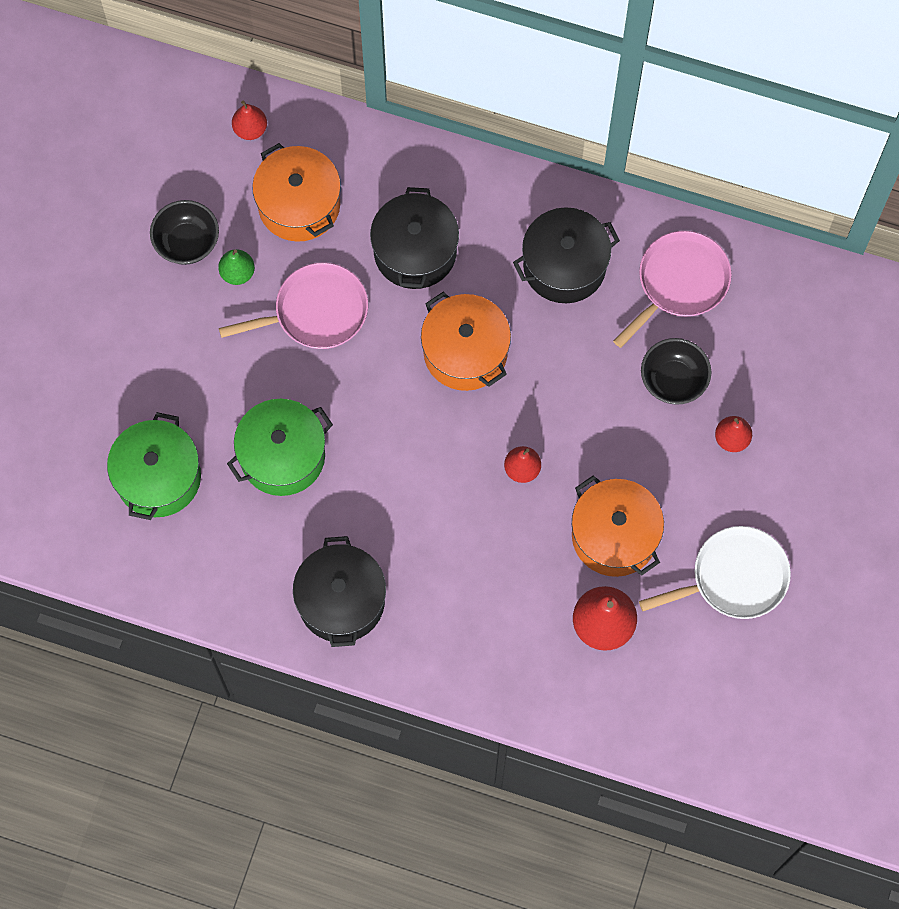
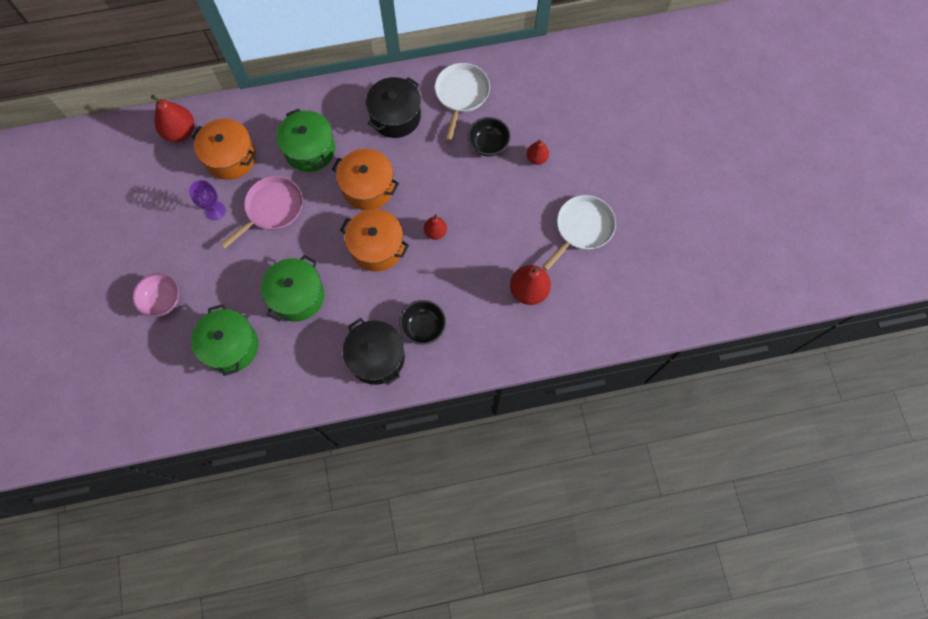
camera: 30 degrees left, 0 degrees up
(102, 364) = (163, 300): none -> pink bowl
(187, 243) = (177, 209): black bowl -> black bowl (423, 327)
(237, 273) = (215, 211): green pear -> purple goblet
(250, 129) = (180, 132): red pear -> red pear, size x1.69
(415, 251) = (309, 149): black pot -> green pot
(614, 536) = (506, 240): orange pot -> orange pot (377, 247)
(679, 283) = (461, 94): pink pan -> white pan

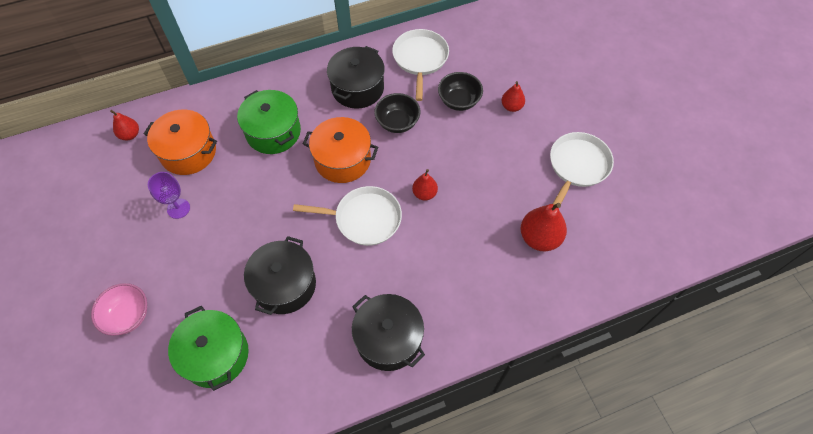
camera: 10 degrees left, 10 degrees down
(180, 132) = (130, 135): red pear -> red pear, size x0.59
(272, 209) = (242, 197): pink pan -> none
(297, 296) = (285, 285): green pot -> black pot
(377, 247) = (364, 219): orange pot -> white pan
(423, 327) = (434, 296): black bowl -> black bowl (397, 122)

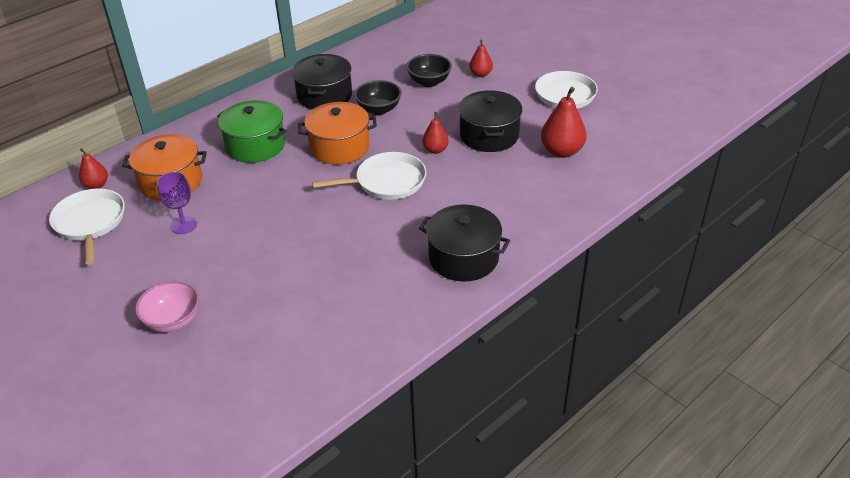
camera: 20 degrees left, 20 degrees down
(216, 355) = (290, 321): green pot -> none
(285, 285) = (334, 249): black pot -> black pot (489, 135)
(420, 59) = (374, 63): white pan -> white pan (90, 223)

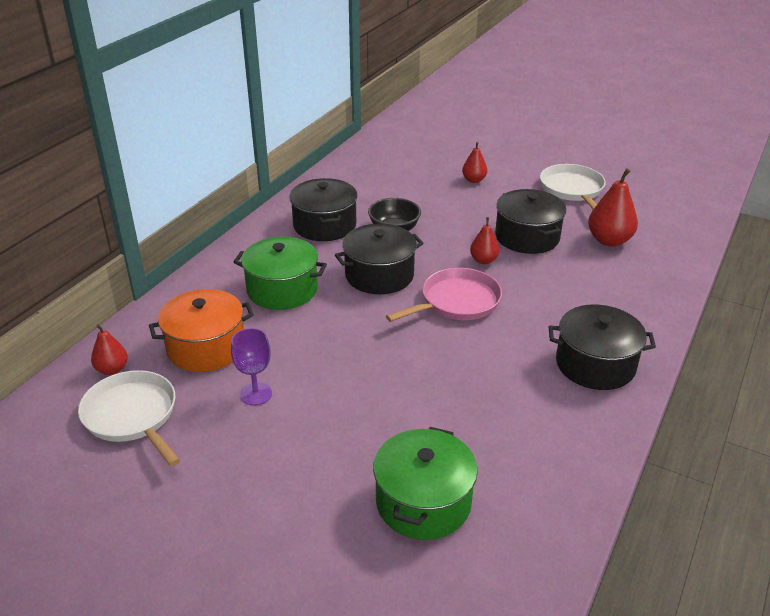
camera: 20 degrees left, 5 degrees down
(173, 320) = (318, 510): pink bowl -> none
(250, 333) = (423, 502): none -> green pot
(339, 147) = (379, 275): orange pot -> black pot
(387, 182) = (457, 301): white pan -> pink pan
(429, 82) = (427, 195): black bowl -> none

